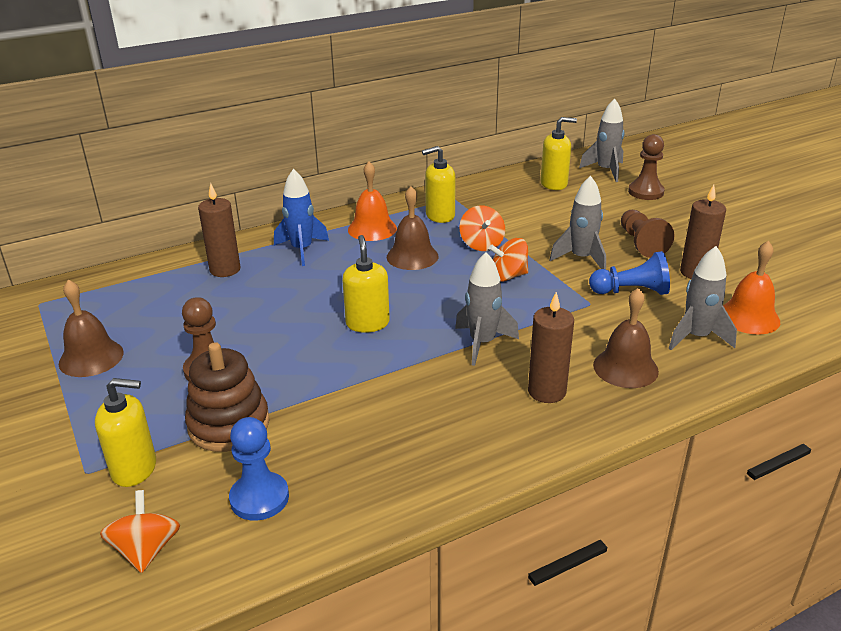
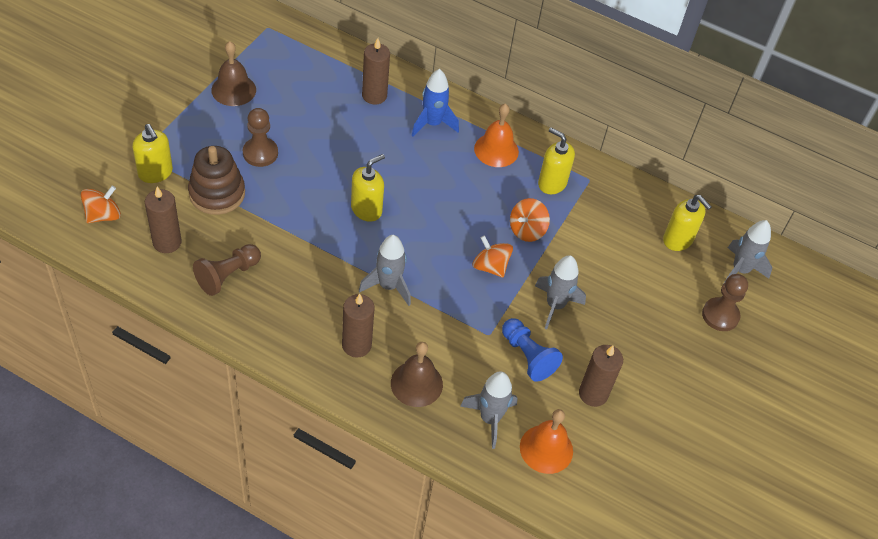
camera: 50 degrees right, 20 degrees up
(259, 498) = (167, 242): blue pawn -> brown candle
(412, 256) = (474, 194): brown bell -> none
(641, 243) = (615, 340): brown pawn -> brown pawn (227, 275)

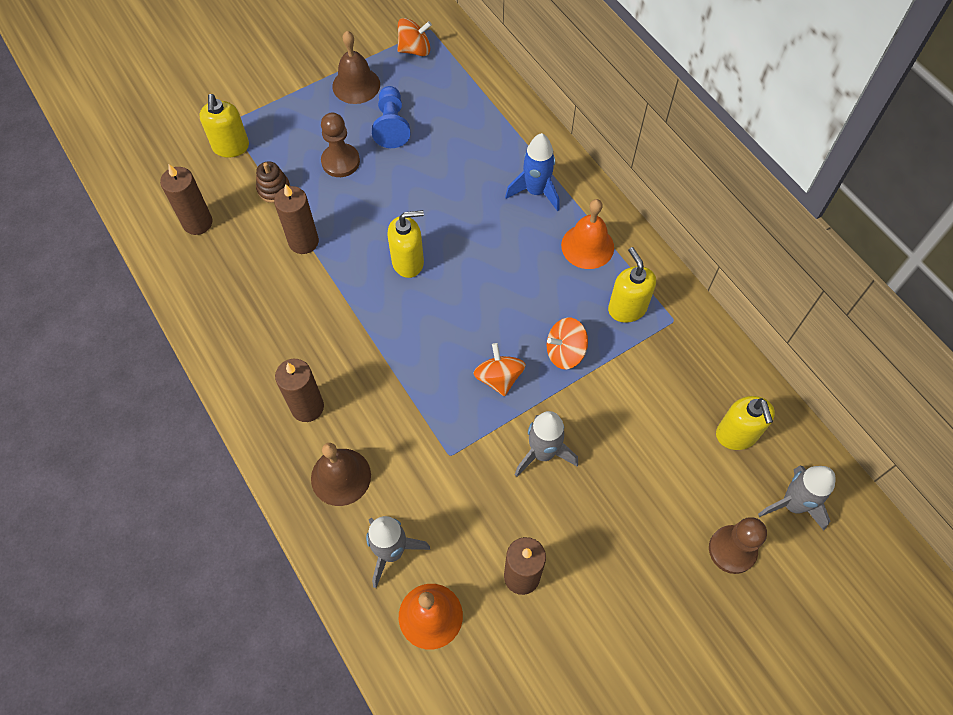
camera: 35 degrees right, 10 degrees up
(103, 215) = (158, 173): orange spinning top -> orange spinning top (415, 50)
(217, 193) = (274, 189): brown stacking toy -> brown stacking toy, size x0.56
(227, 275) = (231, 280): brown pawn -> none
(374, 95) = (493, 139): brown candle -> brown candle (303, 242)
(388, 286) = (378, 356): grey rocket -> none
(527, 356) = (476, 499): blue pawn -> blue pawn (391, 125)

